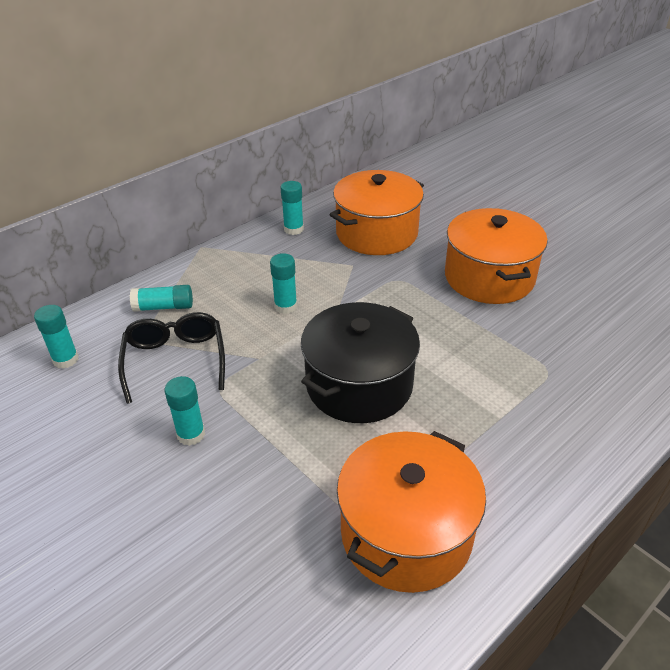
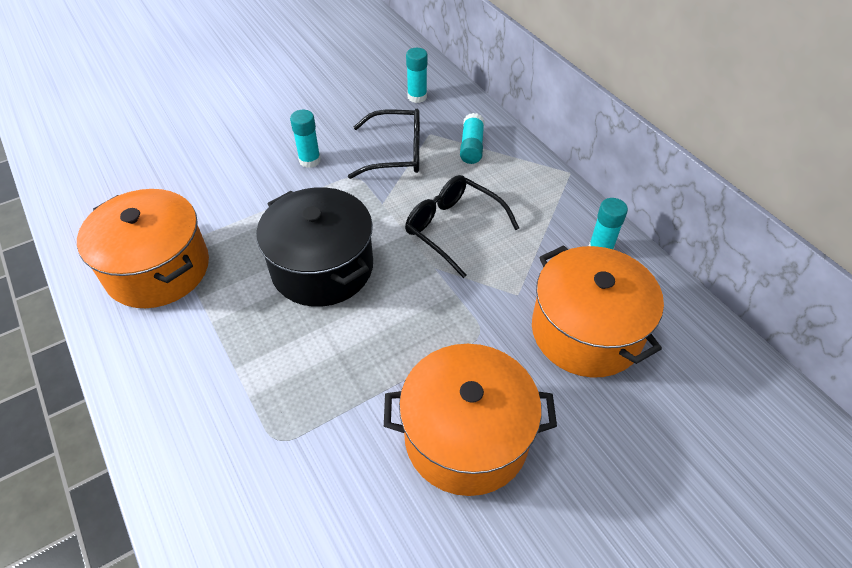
camera: 100 degrees right, 10 degrees up
(285, 306) = (453, 228): turquoise glue stick -> black glasses

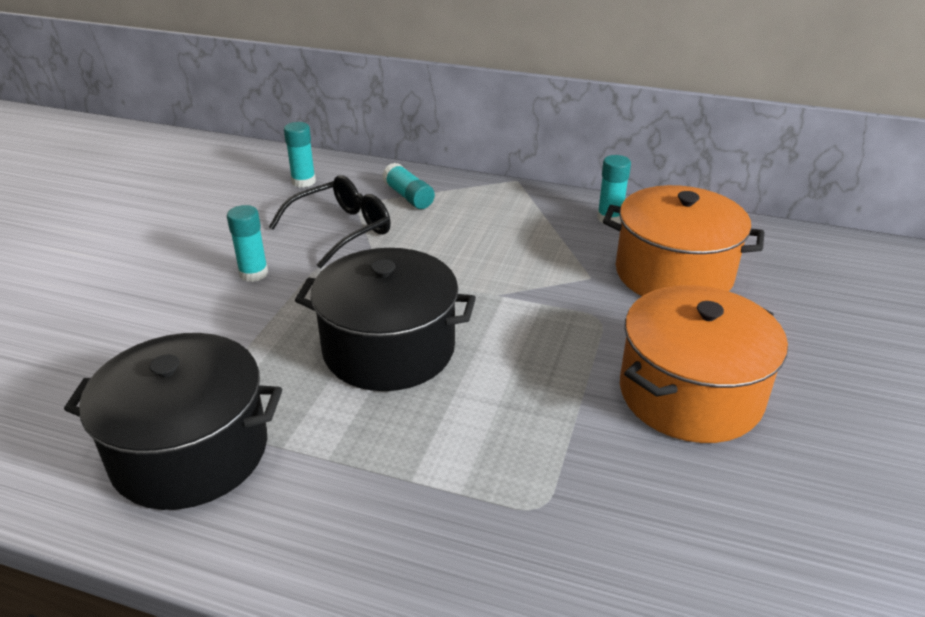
camera: 40 degrees left, 15 degrees down
(158, 269) = (190, 451): orange pot -> black pot
(453, 228) = (473, 259): black glasses -> none

